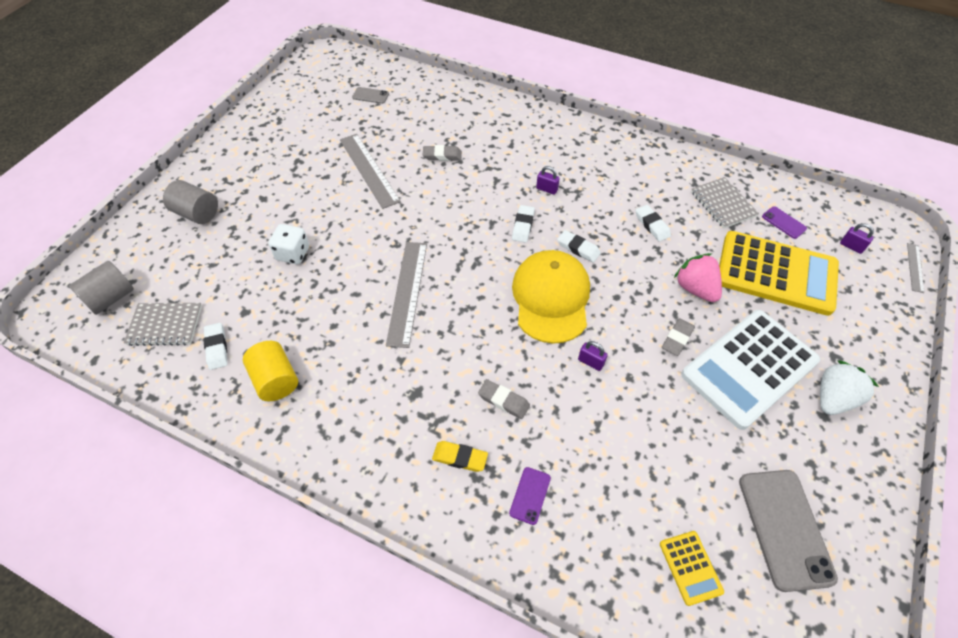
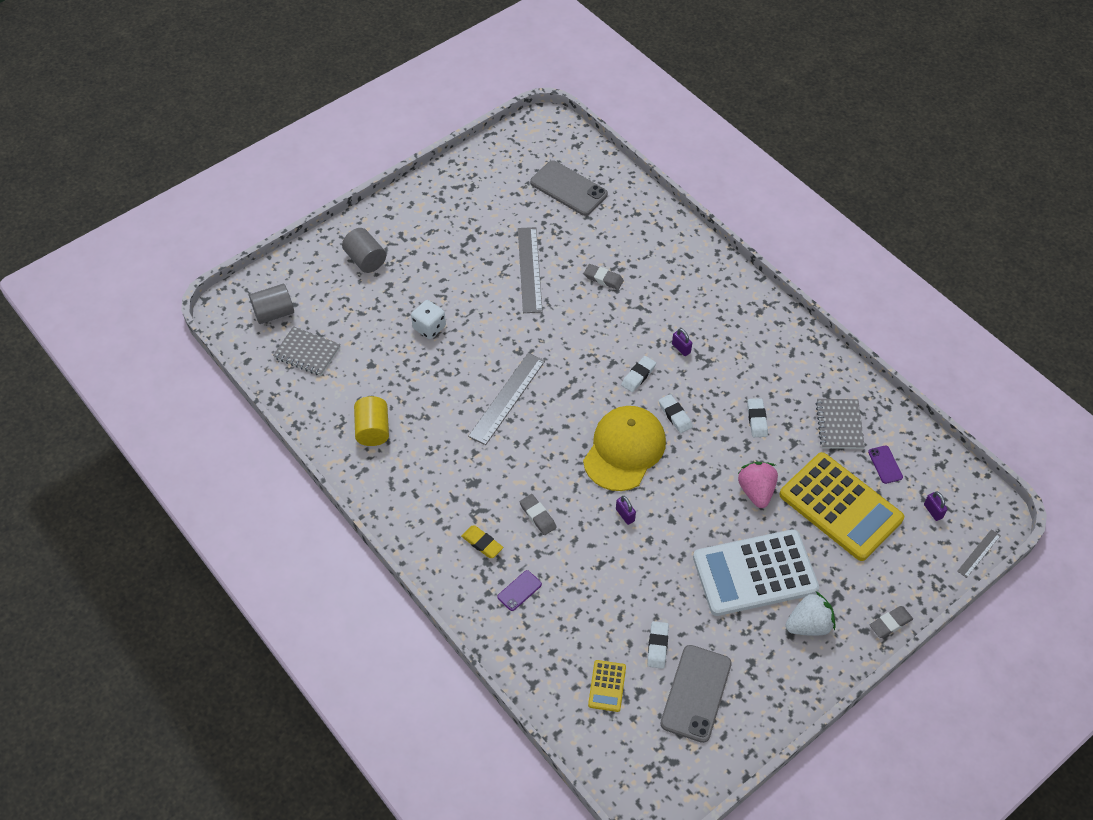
camera: 25 degrees right, 0 degrees up
(217, 348) = (339, 386): white eraser -> white eraser (657, 646)
(370, 95) = (568, 188): grey phone -> grey phone, size x2.08
(677, 338) = (710, 526): grey eraser -> grey eraser (890, 623)

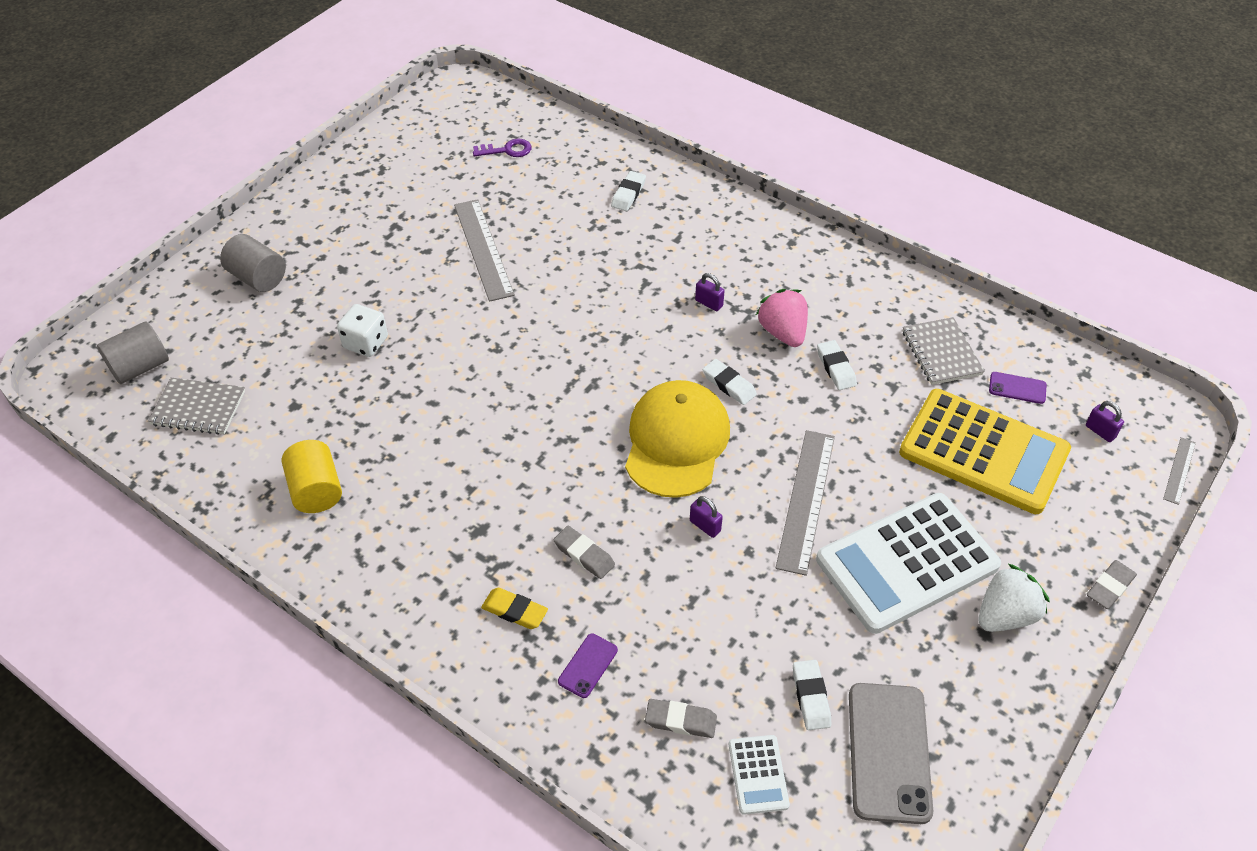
camera: 15 degrees left, 5 degrees down
(507, 398) = (497, 409): grey ruler -> grey ruler (806, 500)
(568, 188) = (507, 150): grey phone -> purple key
(603, 278) = (582, 242): grey eraser -> grey eraser (680, 721)
(607, 686) = (758, 774): yellow calculator -> white calculator
(638, 376) = (665, 346): white eraser -> white eraser (628, 194)
(756, 491) = (868, 456): pink strawberry -> pink strawberry (783, 332)
(885, 464) = (1017, 388): purple phone -> purple phone turned 45 degrees counterclockwise

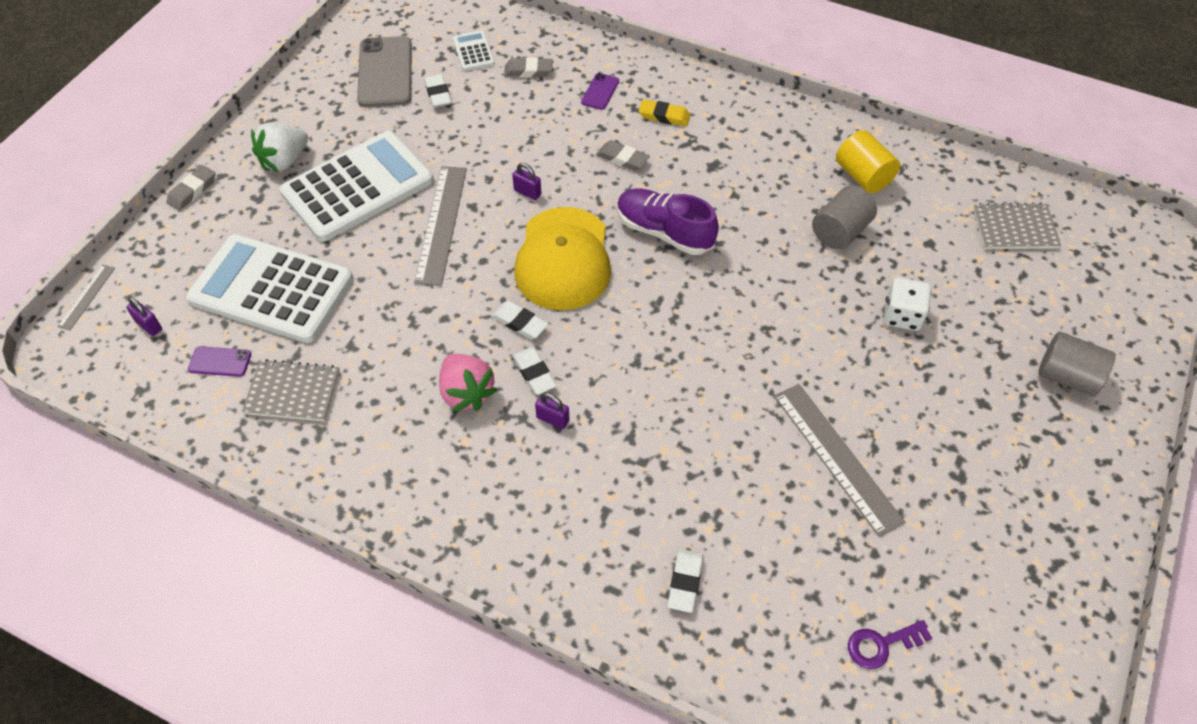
camera: 170 degrees right, 5 degrees up
(140, 367) = (1101, 259): grey cylinder -> grey cylinder (840, 231)
(562, 456) = (664, 232): none -> purple shoe
(836, 368) = (409, 357): white eraser -> white eraser (534, 373)
(941, 353) = (293, 392): grey notebook -> grey notebook turned 60 degrees counterclockwise
(983, 451) = (271, 289): yellow calculator -> white calculator

